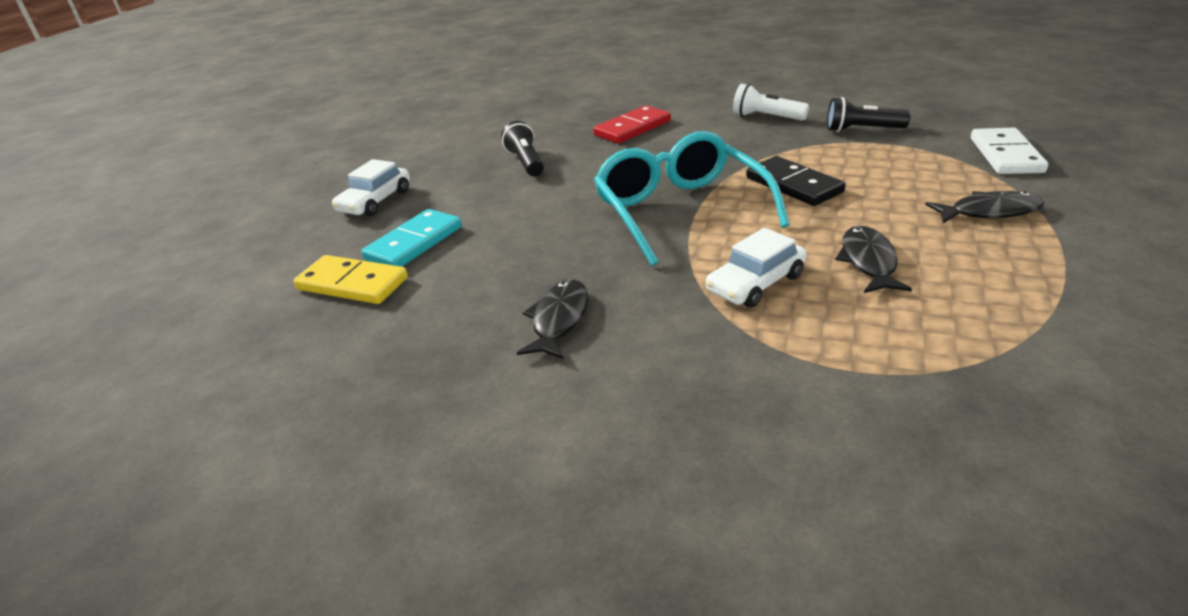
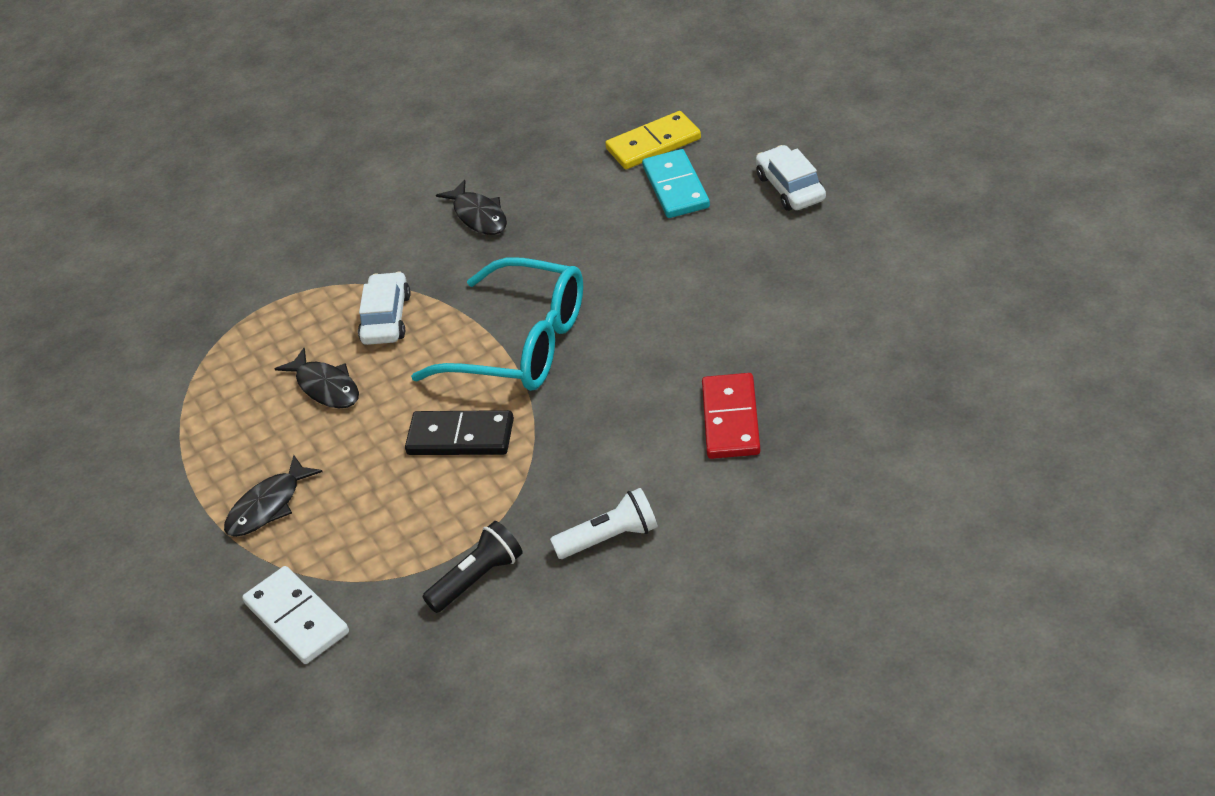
camera: 135 degrees right, 10 degrees up
(526, 162) = (750, 304): black flashlight -> none

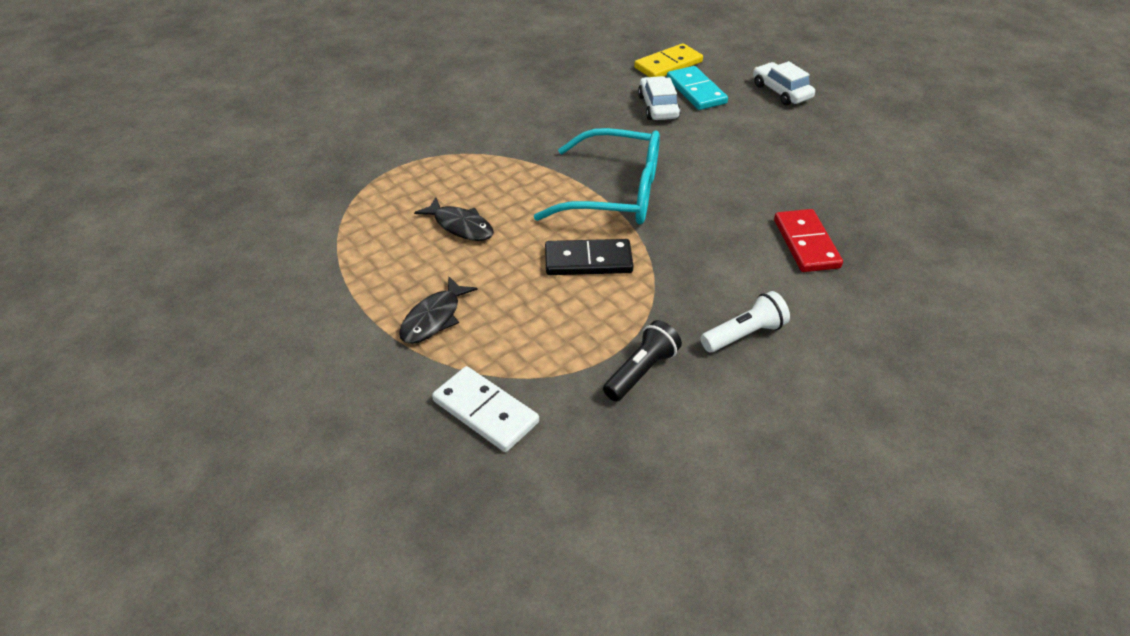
camera: 15 degrees left, 0 degrees up
(386, 318) = (497, 177): white car -> white car (658, 107)
(478, 216) = (550, 108): black fish -> none

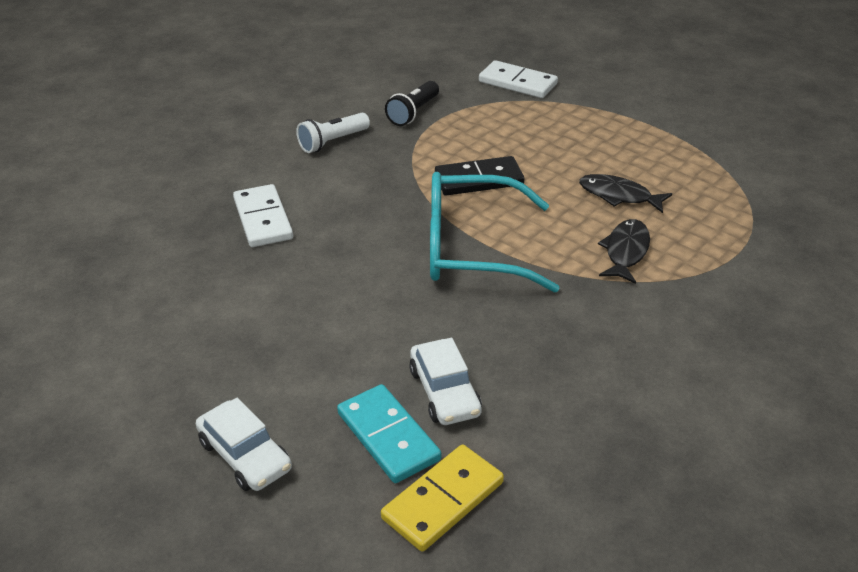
camera: 170 degrees right, 5 degrees down
(434, 318) = (590, 125): black fish -> black fish (625, 252)
(806, 243) = (263, 219): red domino -> white domino

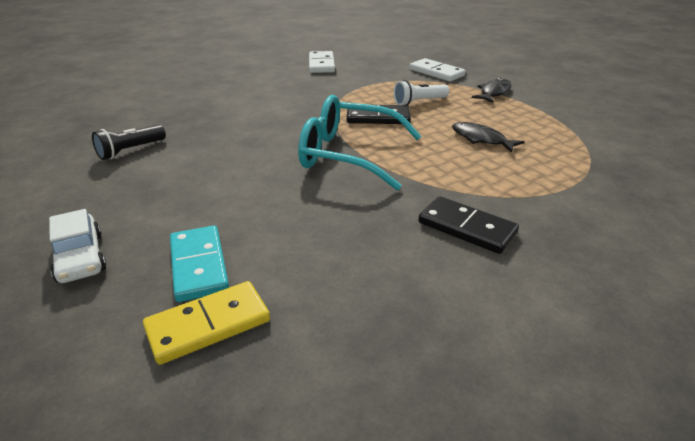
camera: 15 degrees right, 5 degrees down
(263, 219) = (213, 120): white domino -> white domino (321, 64)
(332, 142) = (290, 87): white flashlight -> white flashlight (419, 102)
(413, 113) = (354, 79): black flashlight -> black flashlight (130, 150)
(444, 392) = (266, 242): white car -> none
(625, 252) = (470, 173): black fish -> black fish (494, 93)
(650, 329) = (467, 228): none -> black domino

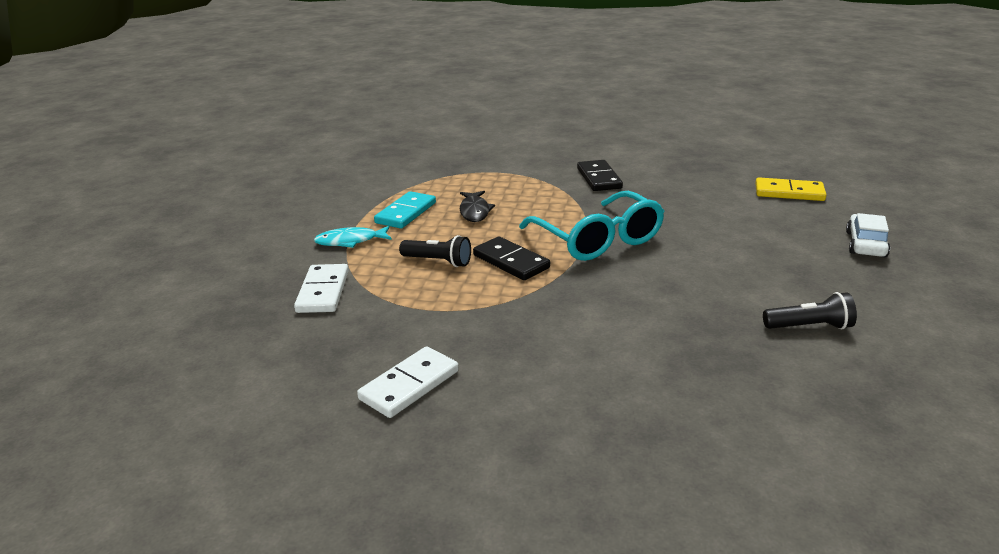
camera: 135 degrees left, 5 degrees down
(199, 265) = (781, 215): turquoise domino -> turquoise domino (406, 213)
(419, 102) = (438, 261): white flashlight -> black flashlight
(494, 93) = (350, 241): black fish -> turquoise fish

